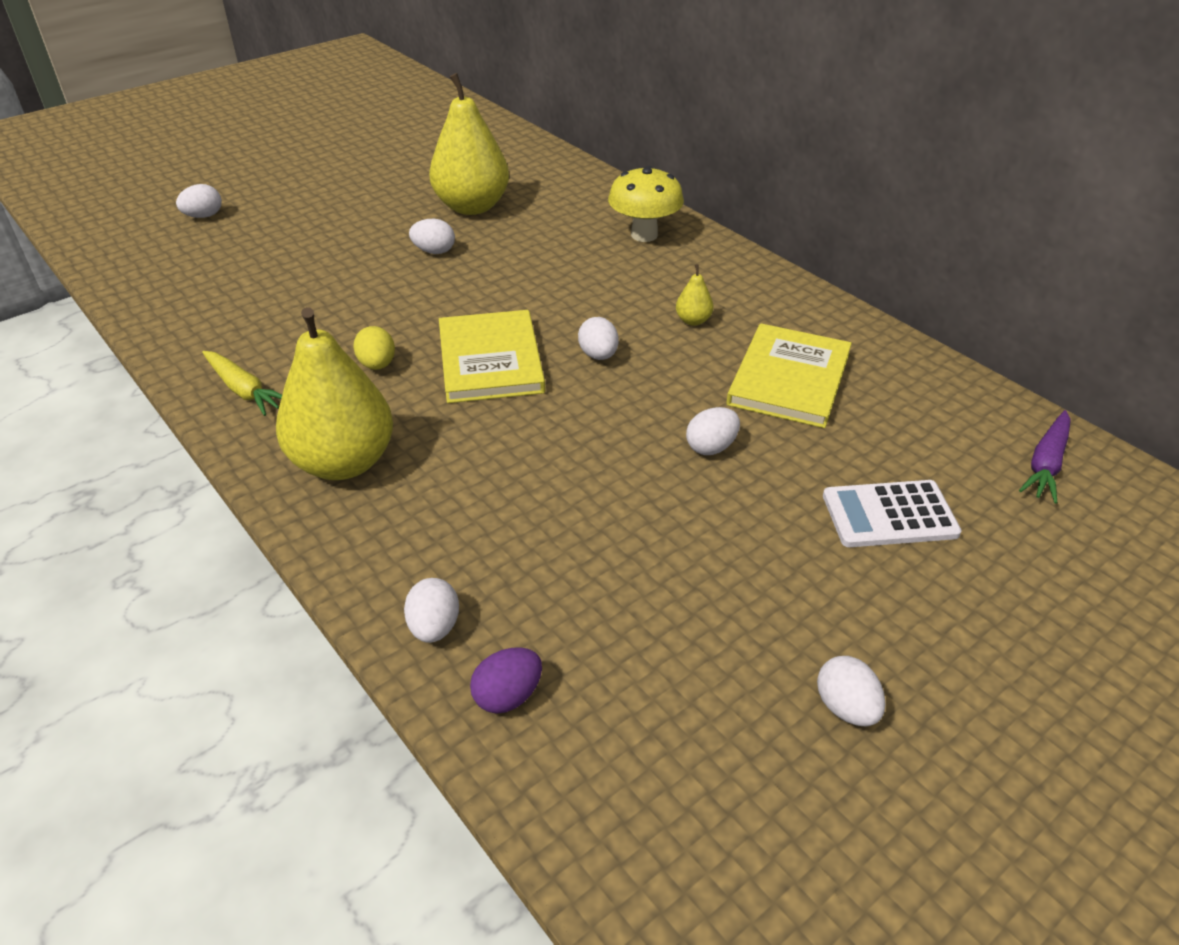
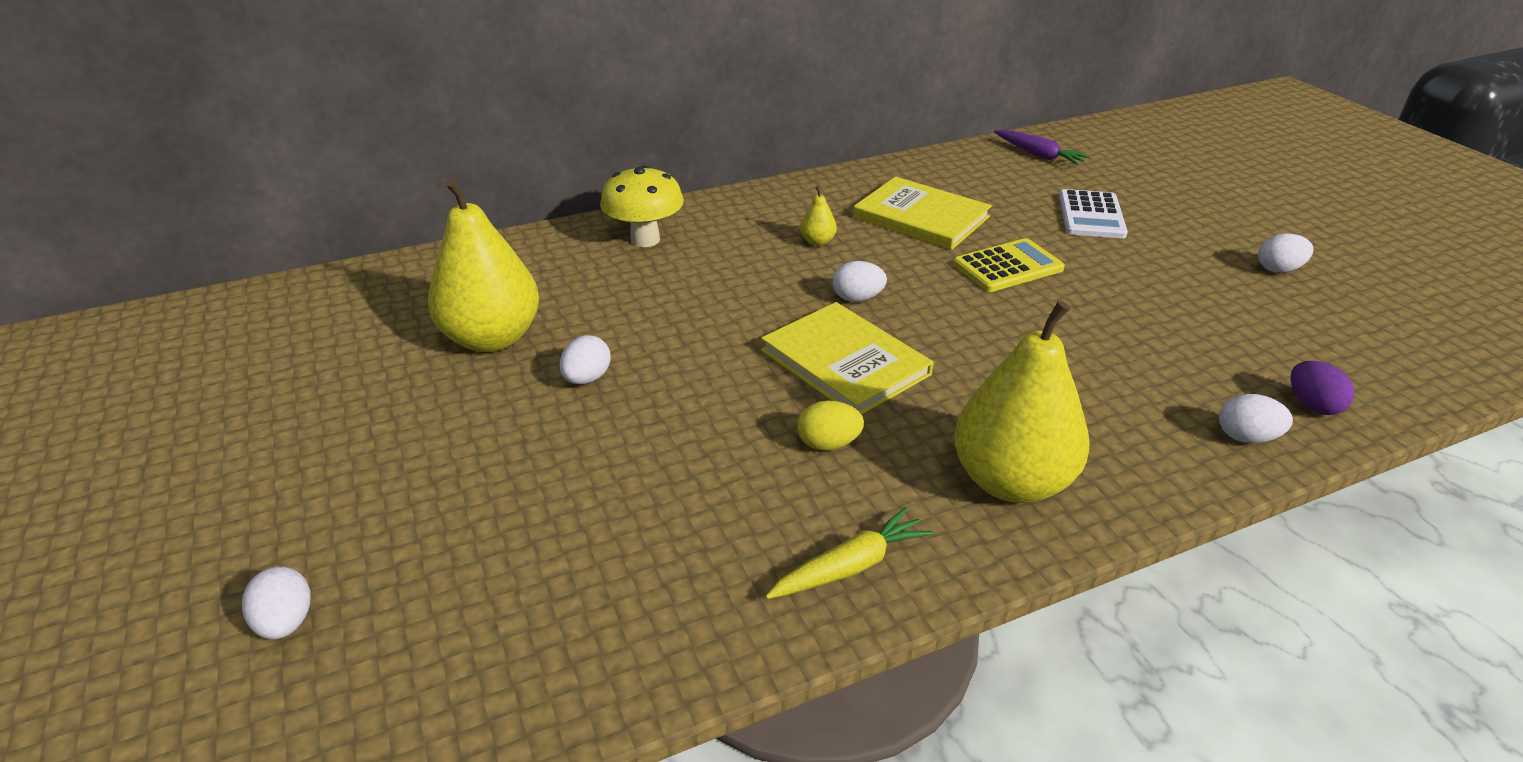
camera: 75 degrees left, 5 degrees down
(490, 360) = (845, 362): yellow book -> yellow book turned 45 degrees clockwise
(711, 447) = (1008, 267): white egg -> yellow calculator

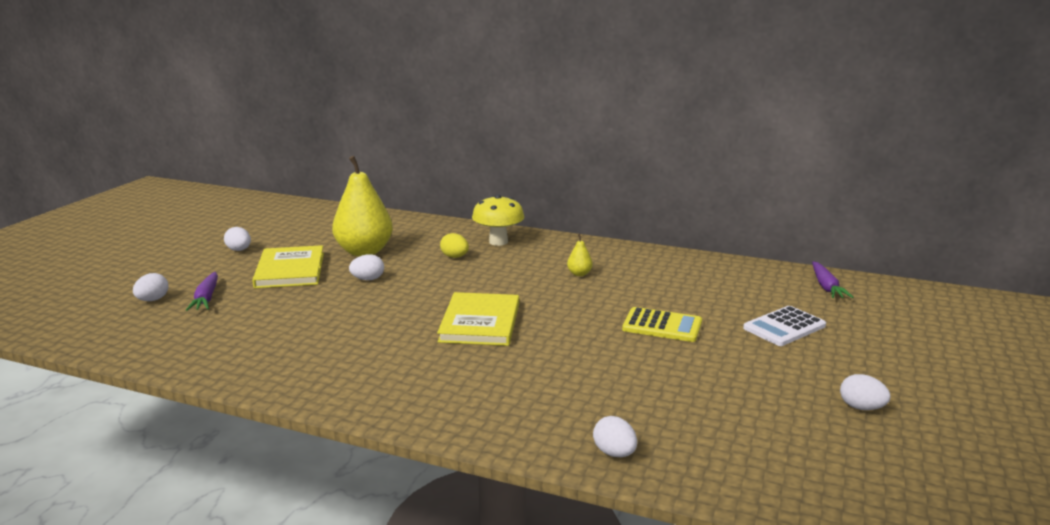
camera: 45 degrees right, 15 degrees down
(389, 556) = (206, 298): none -> purple carrot
(828, 444) = (406, 344): yellow egg -> yellow egg (455, 257)
(850, 566) = (323, 383): yellow carrot -> none
(857, 298) = (545, 303): white egg -> white egg (239, 250)
(921, 217) = (664, 286): yellow book -> yellow book (290, 270)
(1011, 481) = (449, 398): yellow pear -> none
(1312, 405) = (696, 467): purple egg -> none

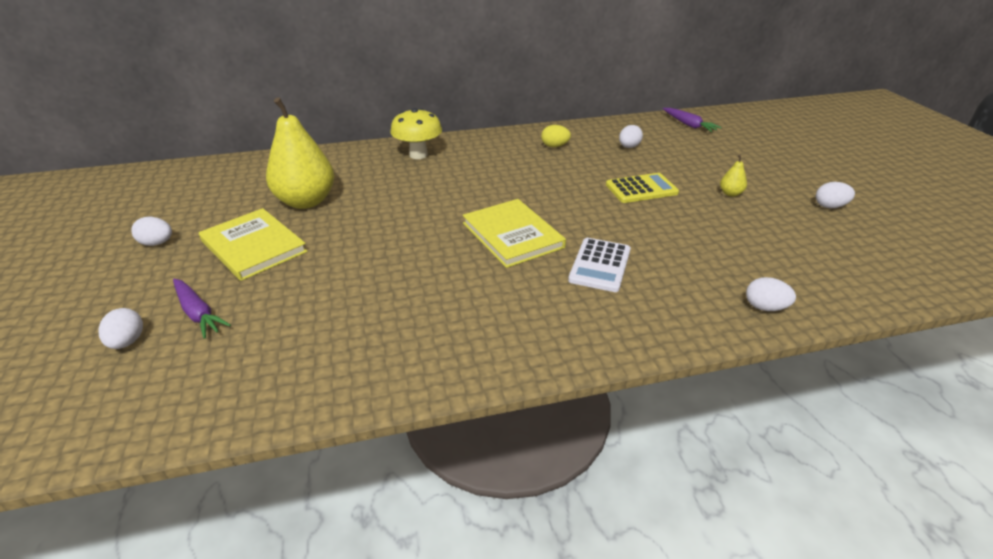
camera: 35 degrees left, 15 degrees up
(368, 279) = (351, 229): white egg -> white egg (628, 147)
(455, 257) = (401, 180): yellow egg -> yellow egg (554, 146)
(579, 274) = (524, 164): yellow pear -> yellow pear (730, 193)
(784, 327) = (710, 163): white calculator -> white calculator (600, 265)

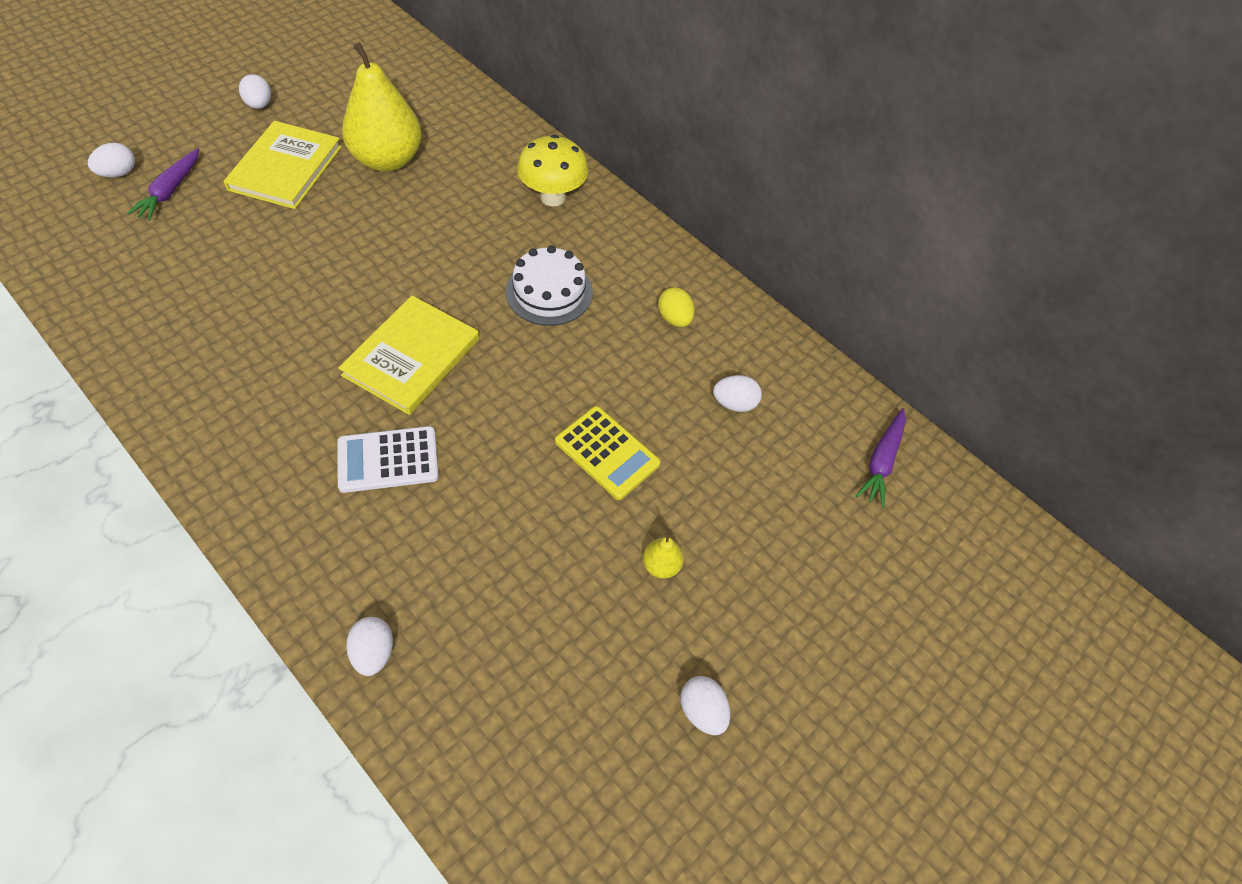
camera: 55 degrees right, 20 degrees up
(498, 175) = (549, 292): none -> white cake

